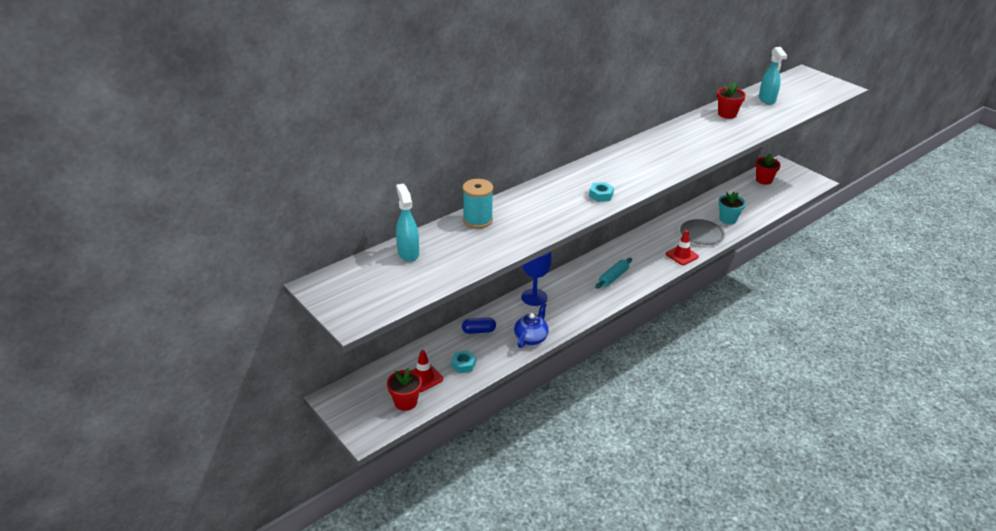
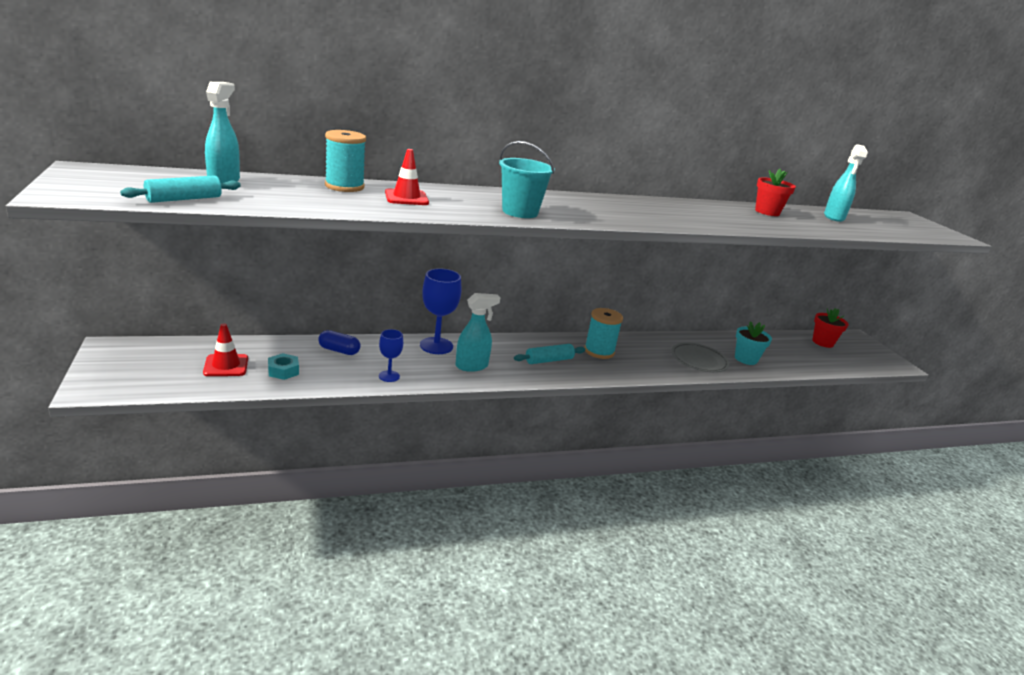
camera: 20 degrees right, 10 degrees down
(405, 402) = (176, 378): red flower pot -> none
(419, 286) = (184, 199): none -> turquoise rolling pin
(531, 338) = (389, 376): blue teapot -> blue goblet
(572, 305) = (472, 366): none -> turquoise spray bottle
(601, 195) = (520, 212): turquoise nut -> turquoise bucket
(636, 254) = (599, 351): none -> turquoise spool
(682, 255) = (655, 370): red traffic cone -> red traffic cone (406, 198)

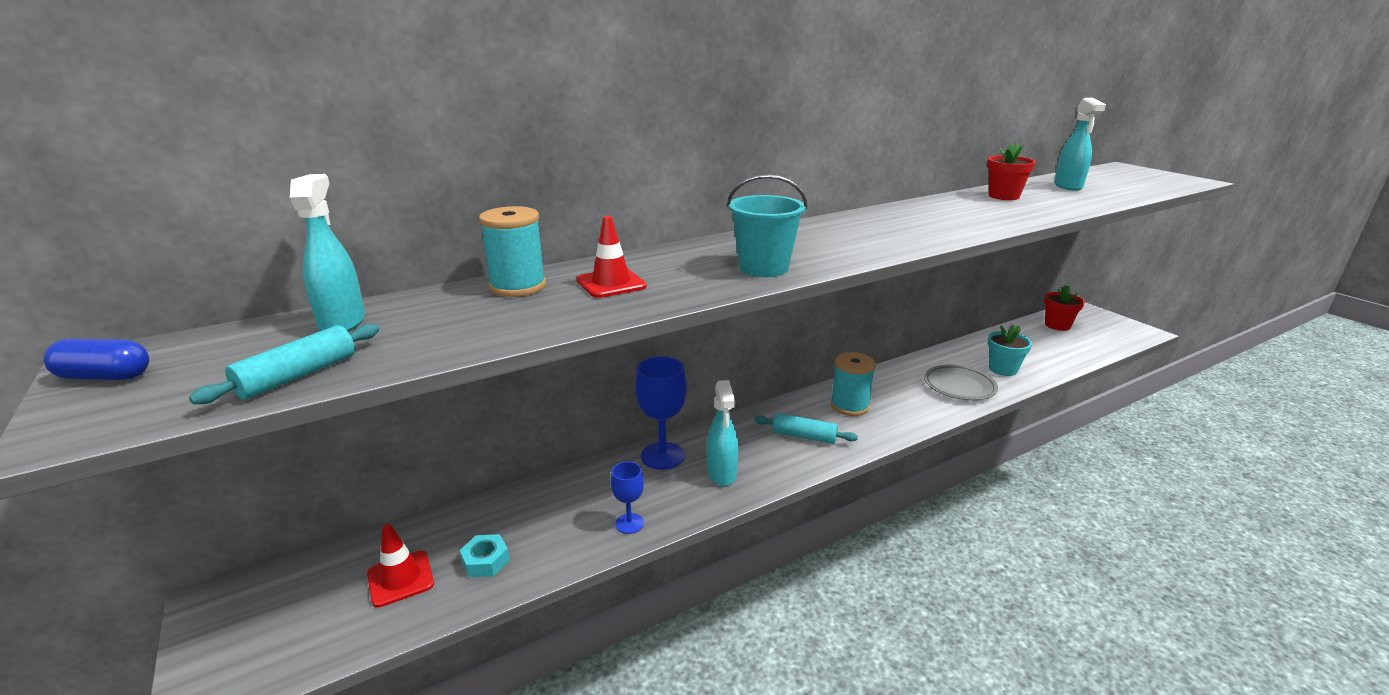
camera: 10 degrees left, 0 degrees up
(339, 350) = (545, 502): blue capsule -> blue capsule (105, 377)
(472, 366) = (721, 473): turquoise spray bottle -> turquoise spray bottle turned 120 degrees clockwise
(549, 360) = (804, 436): turquoise rolling pin -> turquoise rolling pin turned 60 degrees clockwise

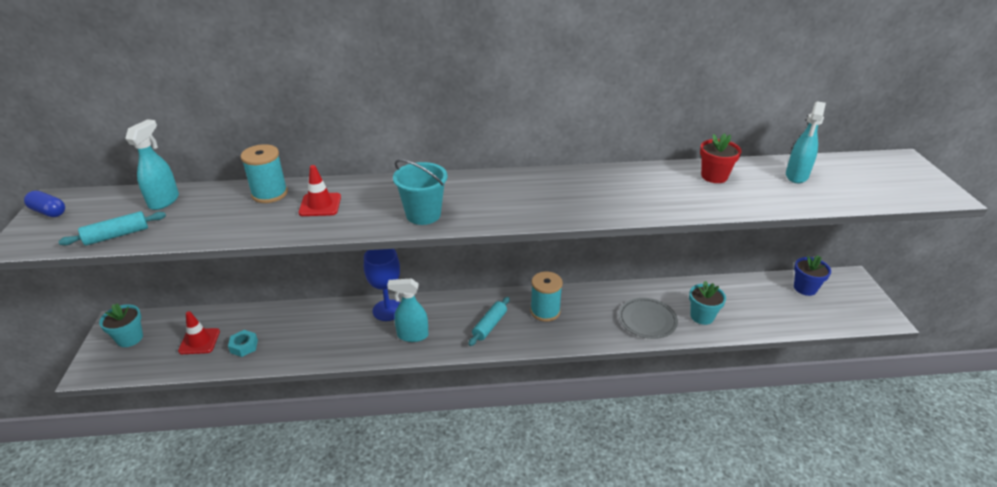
camera: 25 degrees right, 10 degrees up
(259, 616) = (130, 338): none -> turquoise flower pot
(629, 523) = (332, 350): blue goblet -> none
(721, 473) = (412, 335): turquoise spray bottle -> turquoise spray bottle turned 75 degrees clockwise
(804, 436) = (489, 325): turquoise rolling pin -> turquoise rolling pin turned 75 degrees clockwise
(1057, 325) = (805, 288): red flower pot -> blue flower pot

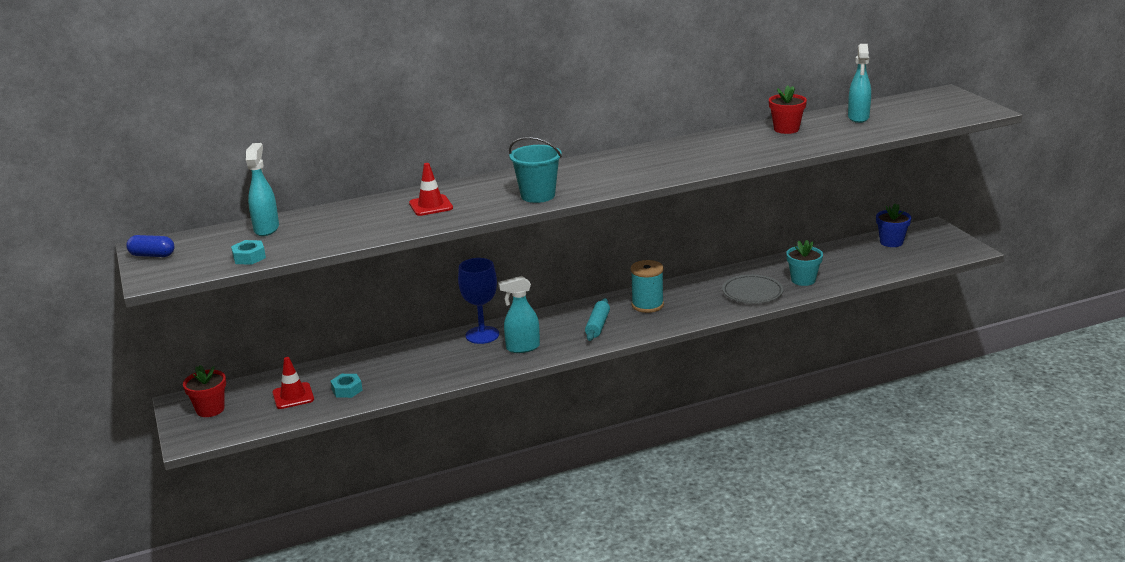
camera: 15 degrees left, 10 degrees down
(117, 235) = (249, 257): turquoise rolling pin -> turquoise nut
(130, 338) = (210, 409): turquoise flower pot -> red flower pot
(269, 194) = (371, 207): turquoise spool -> none

